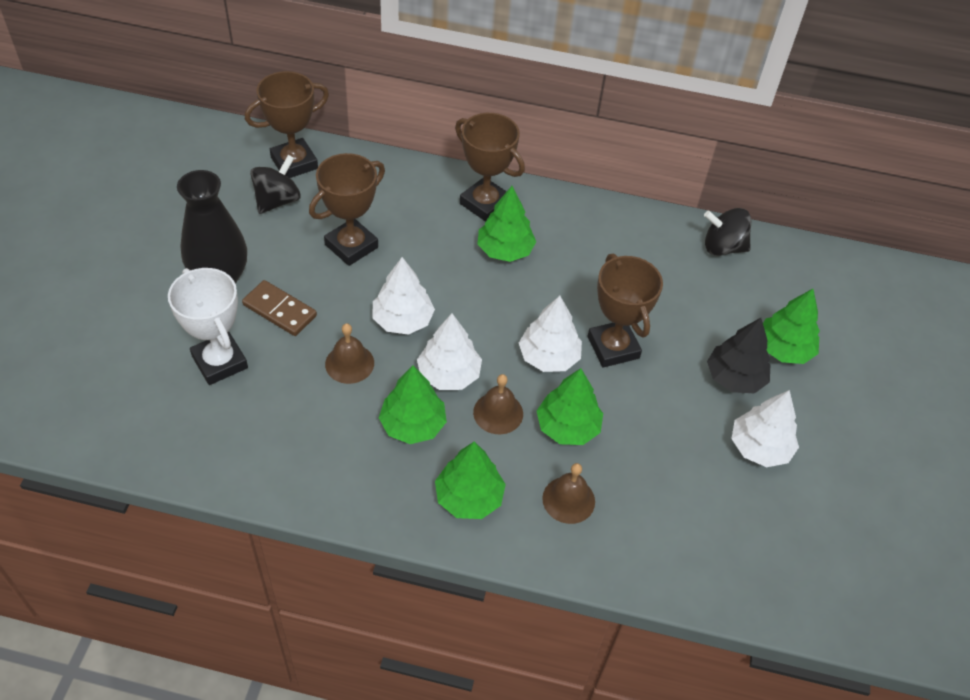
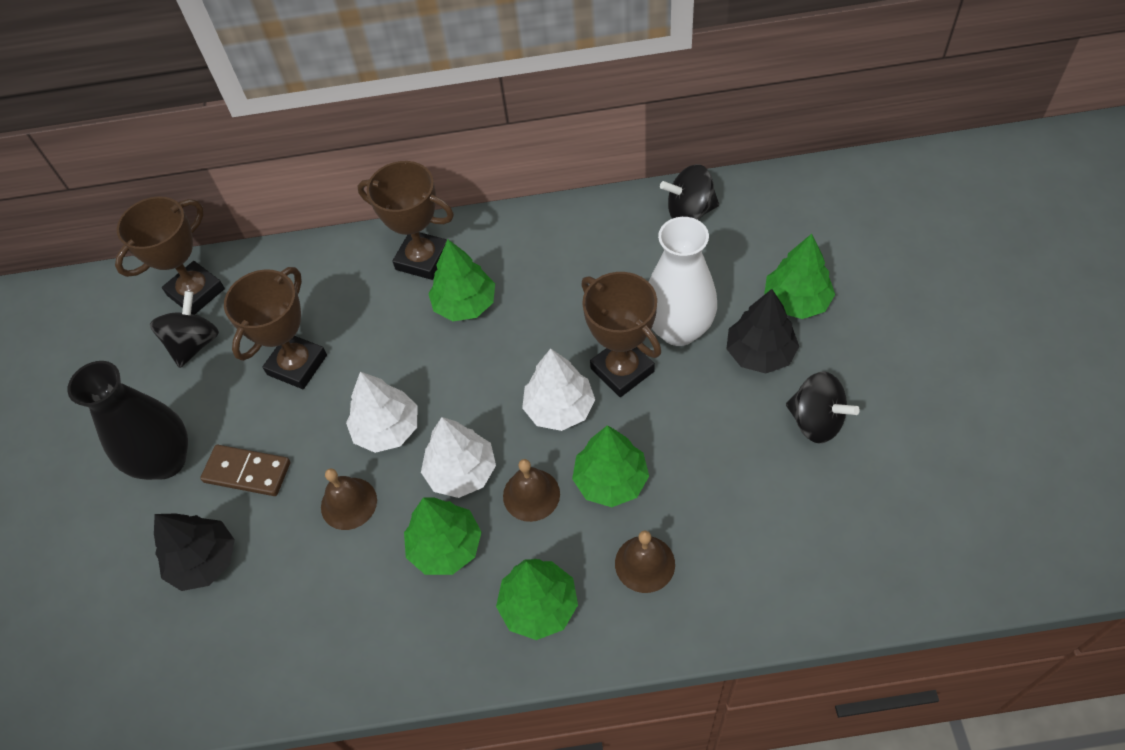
camera: 10 degrees left, 5 degrees up
(220, 362) = (204, 561): white trophy -> black tree
(674, 334) = (678, 329): none -> white vase
(759, 447) = (816, 421): white tree -> black spinning top

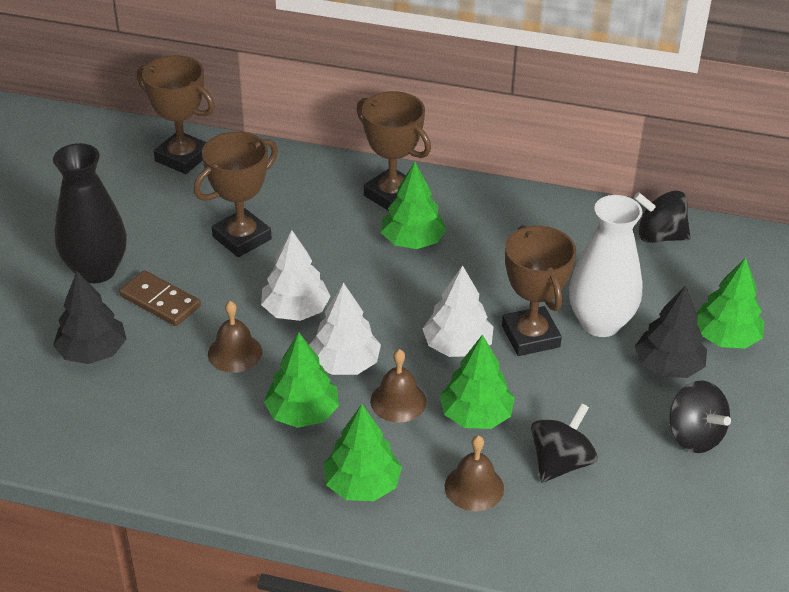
camera: 15 degrees right, 15 degrees down
(194, 344) = (162, 194): black spinning top -> black spinning top (560, 463)
(196, 292) = (182, 158): brown trophy -> brown trophy turned 60 degrees clockwise

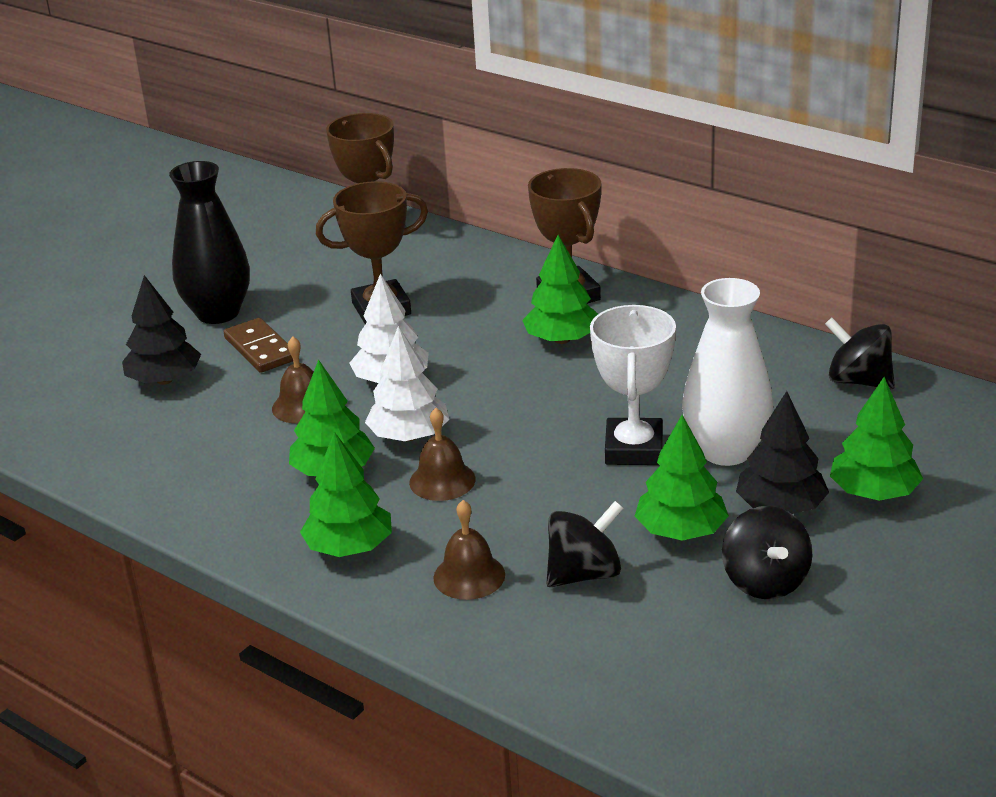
camera: 25 degrees right, 10 degrees down
(457, 346) = (544, 443): white tree -> none
(476, 415) = (519, 510): green tree -> green tree (681, 531)
(530, 336) = (634, 449): brown trophy -> white trophy

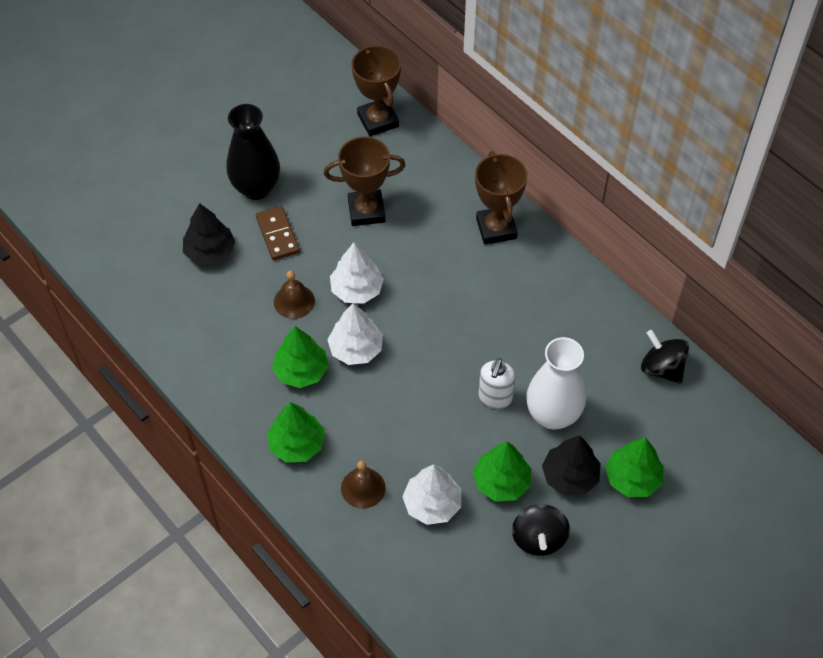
camera: 10 degrees right, 25 degrees up
(442, 480) = (367, 397): brown bell -> none
(562, 339) = (479, 275): green tree -> none
(584, 574) = (432, 504): black spinning top -> white tree
(634, 449) = (495, 398): white trophy -> white soap dispenser

